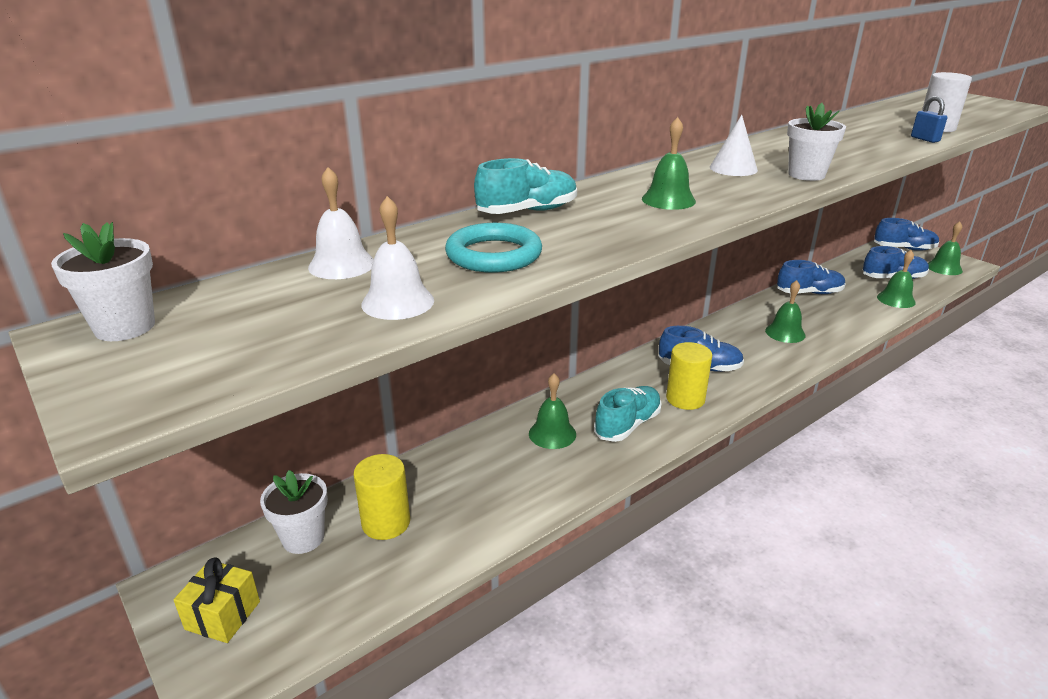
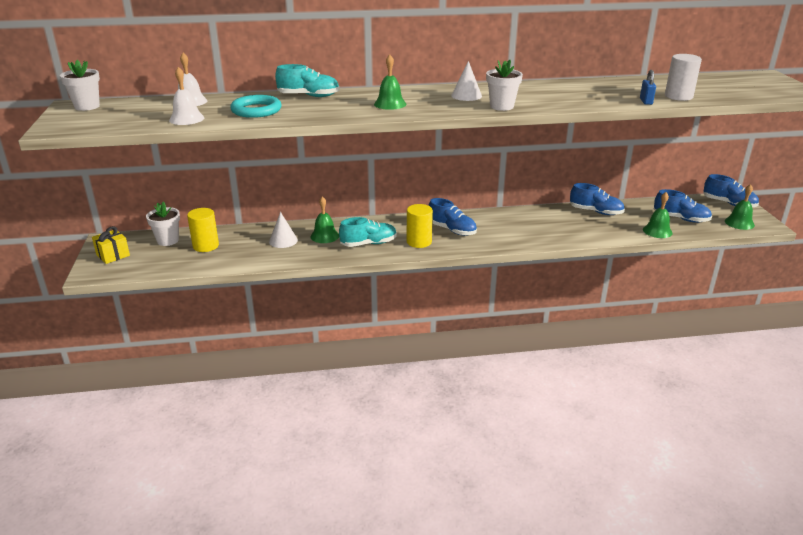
camera: 30 degrees right, 0 degrees up
(501, 464) = (283, 240): none -> white cone
(785, 333) = (538, 228): green bell -> none

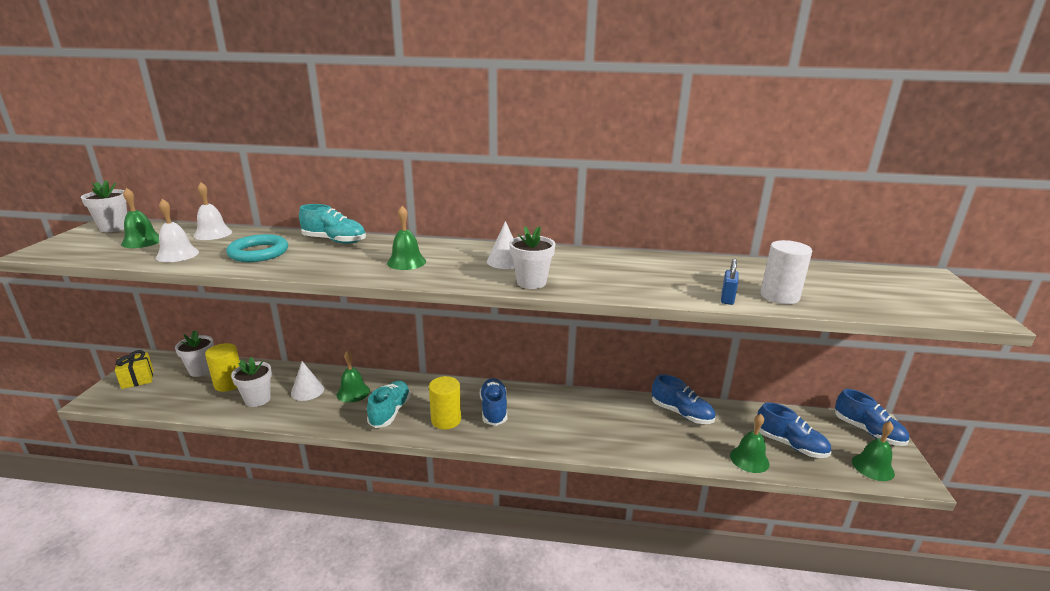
camera: 15 degrees right, 5 degrees down
(135, 113) = (142, 241): none -> green bell
(244, 252) = (257, 399): none -> white flower pot
(368, 244) = (390, 412): turquoise shoe -> turquoise shoe turned 75 degrees counterclockwise
(452, 230) = (494, 409): blue shoe -> blue shoe turned 150 degrees counterclockwise

